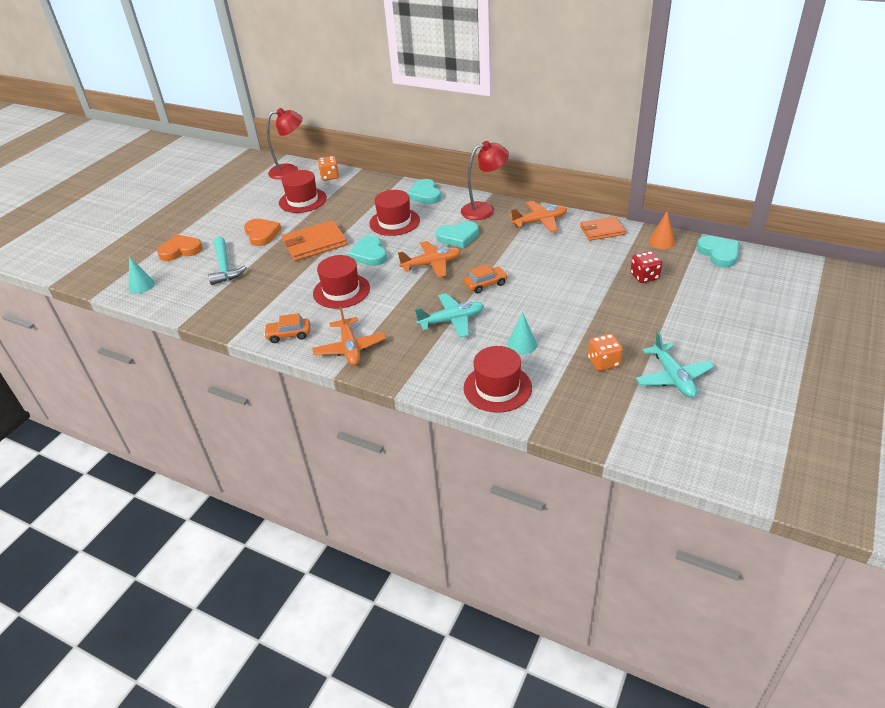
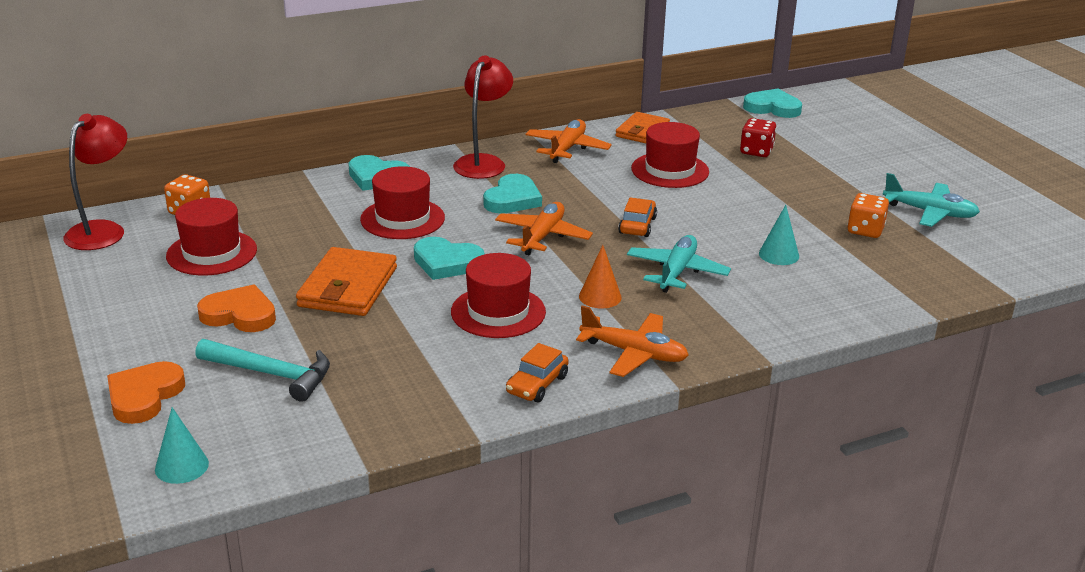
camera: 55 degrees left, 10 degrees down
(497, 388) = (835, 298): red hat -> red hat (670, 170)
(662, 242) = (711, 118): orange cone -> orange cone (600, 297)

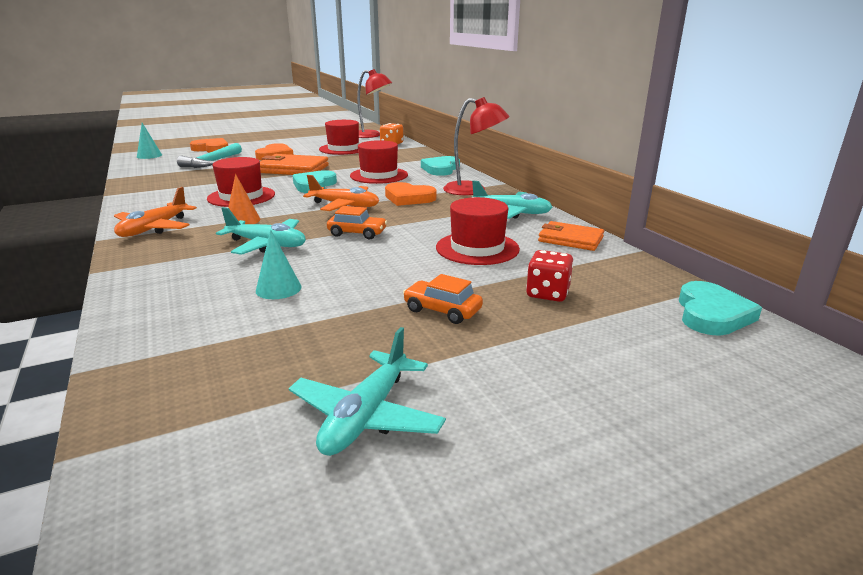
camera: 90 degrees right, 5 degrees down
(512, 199) = (408, 198): turquoise heart -> orange heart
(537, 384) = (144, 205): orange car -> orange car (442, 310)
(567, 149) = (511, 212): orange plane -> turquoise plane
(865, 230) = (320, 347): orange dice -> none

